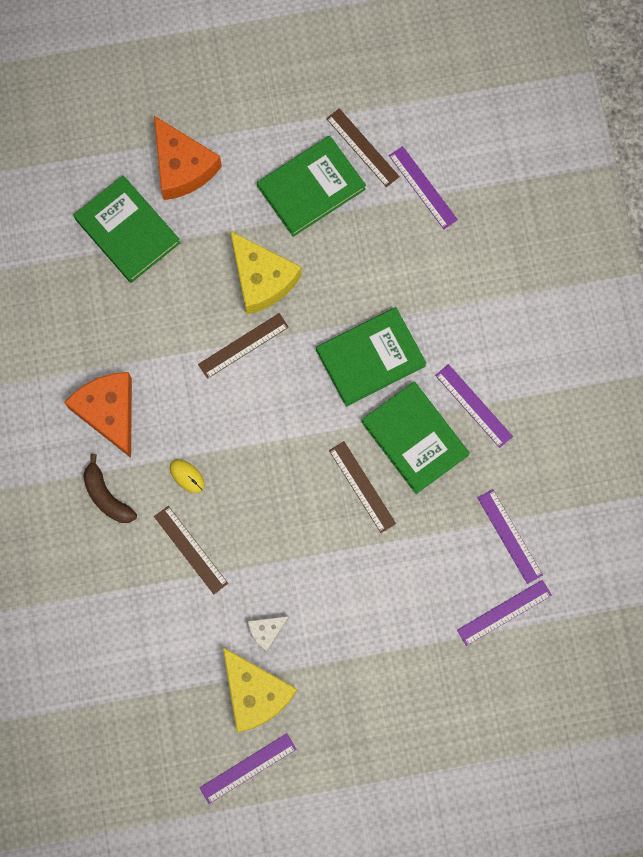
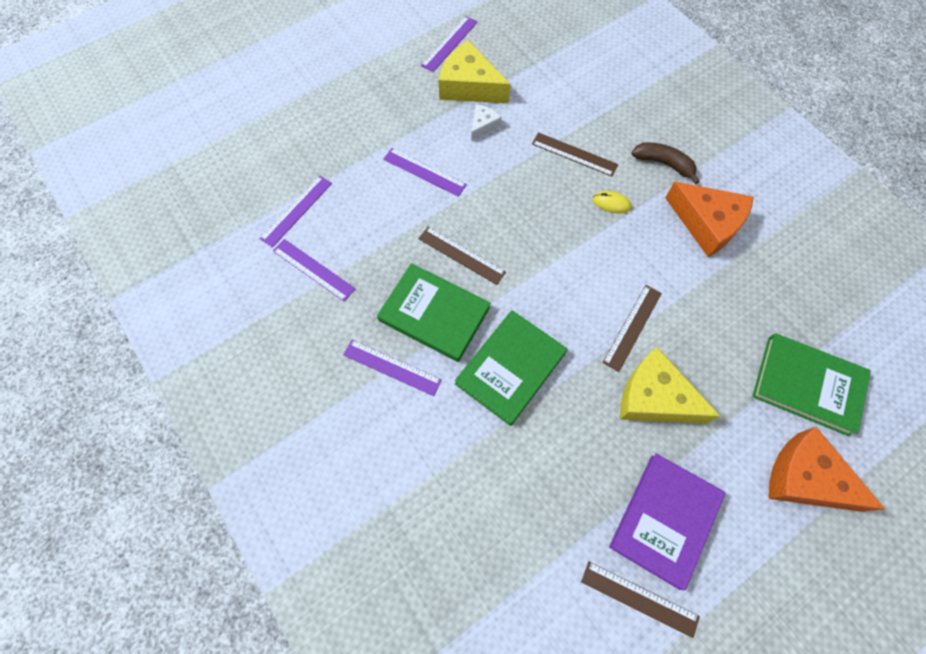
camera: 155 degrees right, 10 degrees down
(311, 188) = (665, 520): green book -> purple book
(422, 187) = (549, 581): purple ruler -> purple ruler (424, 172)

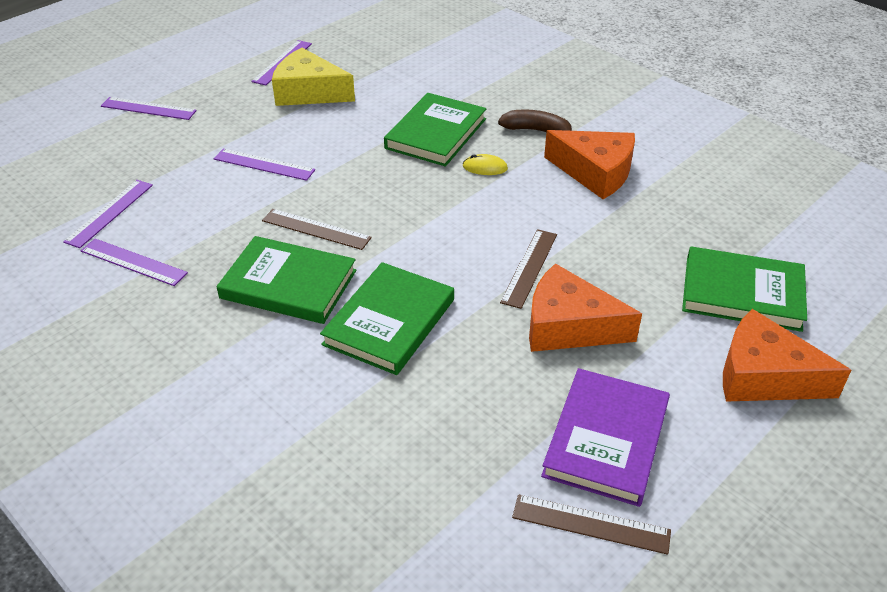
camera: 10 degrees left, 25 degrees down
(392, 367) = (240, 339): purple ruler -> purple ruler (148, 108)
(483, 125) = (328, 121): white cheese -> none
(574, 154) = (436, 133): brown ruler -> green book
(654, 397) = (568, 326): yellow cheese -> orange cheese

